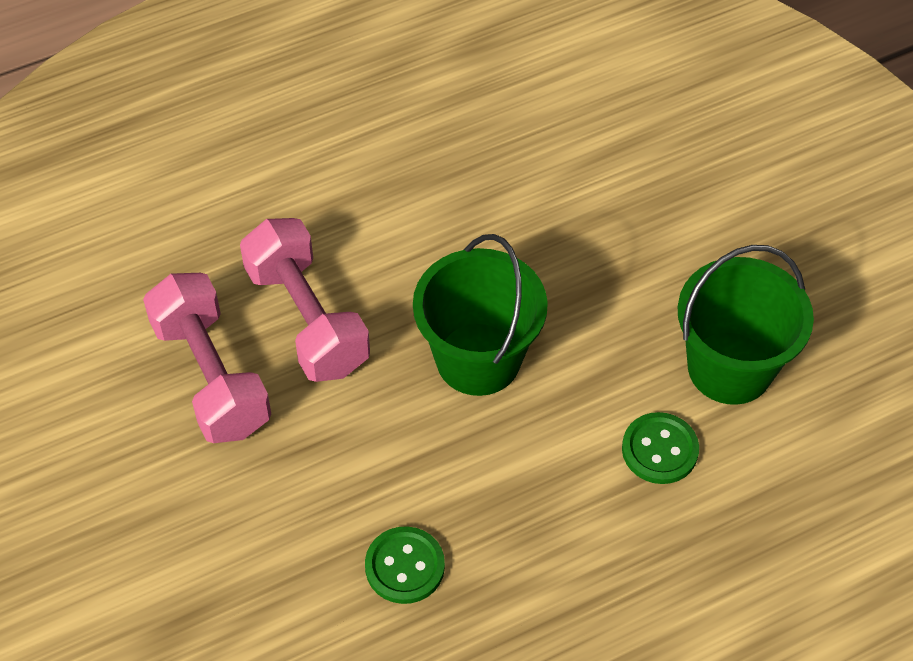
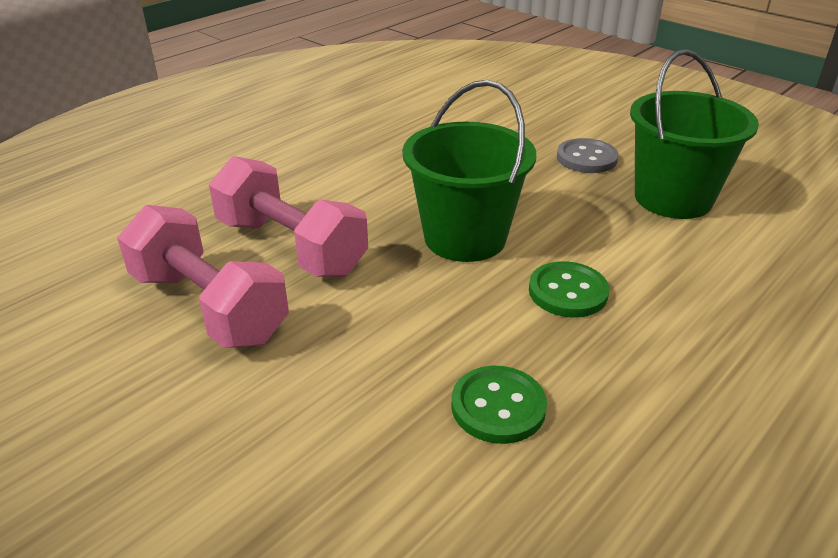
camera: 20 degrees left, 20 degrees down
(659, 450) = (666, 257): green button -> green button (568, 292)
(680, 271) = (586, 158): none -> grey button

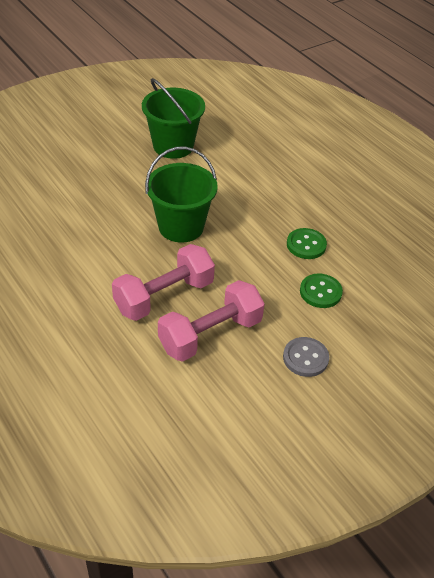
camera: 80 degrees left, 10 degrees up
(568, 292) = (238, 204): green button -> green button (320, 292)
(586, 158) = (118, 160): grey button -> grey button (305, 358)

